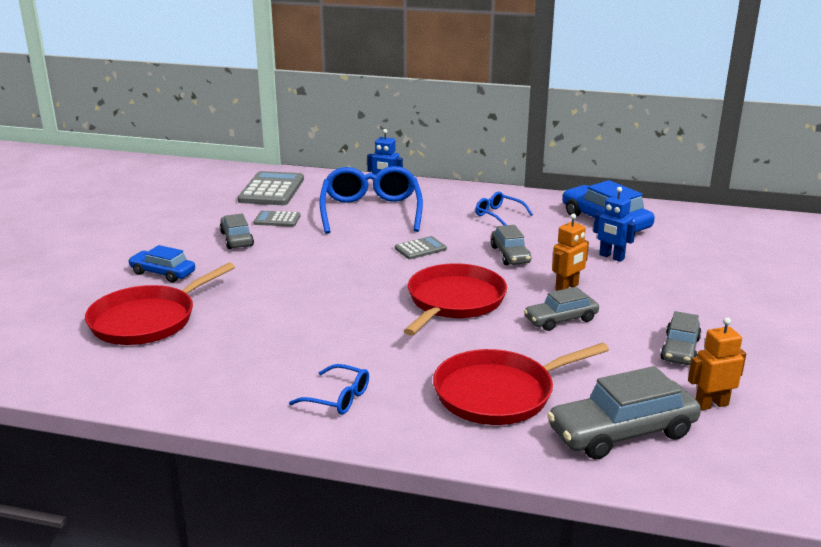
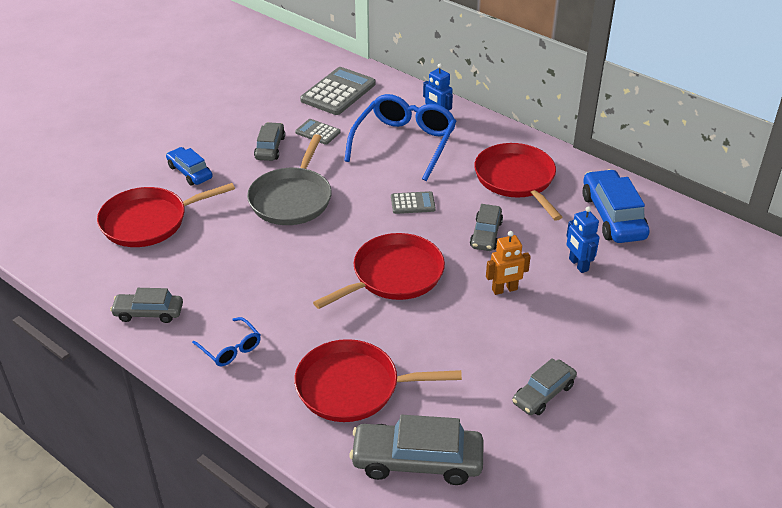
camera: 25 degrees right, 15 degrees up
(295, 270) = (292, 199): none -> grey pan
(498, 215) = (516, 179): blue glasses -> red pan
(560, 319) = (467, 325): grey car -> grey car (149, 313)
(711, 404) = (516, 461): orange robot -> none

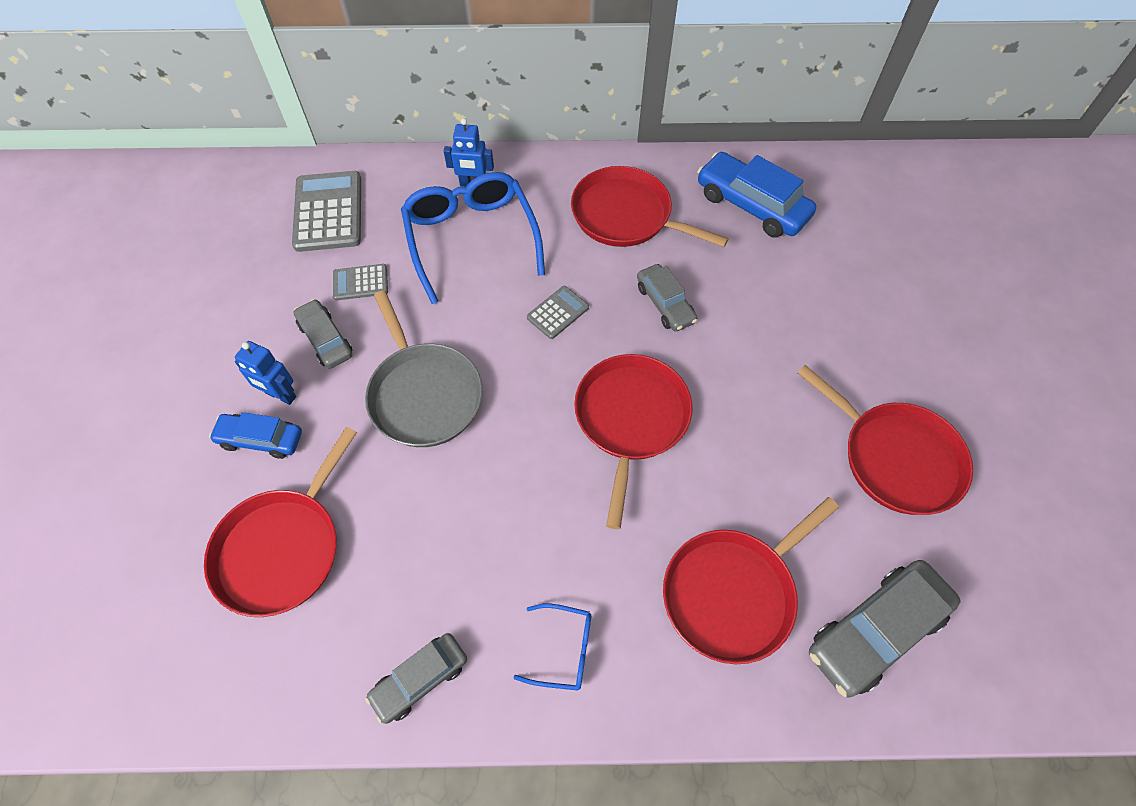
camera: 40 degrees left, 20 degrees up
(504, 290) = (747, 360): orange robot -> none
(543, 394) = (895, 458): grey car -> red pan
(578, 265) = (778, 283): blue robot -> blue robot (280, 395)

